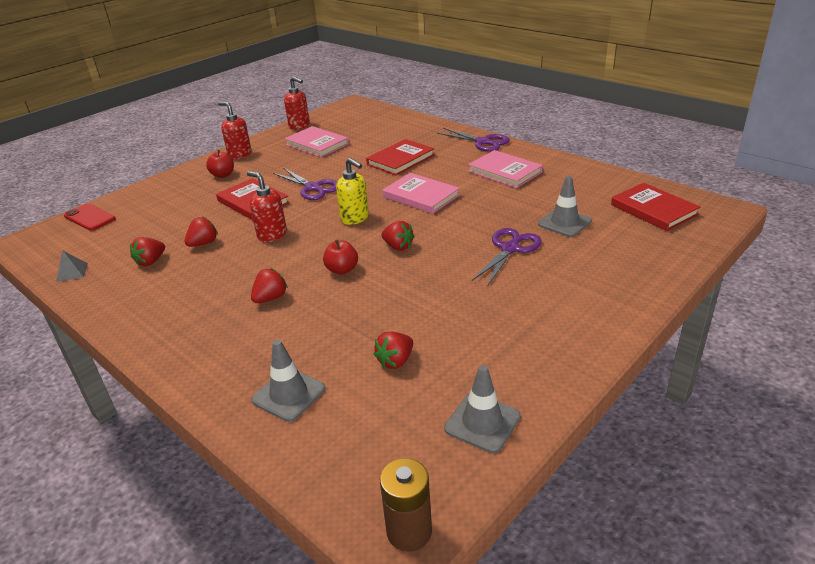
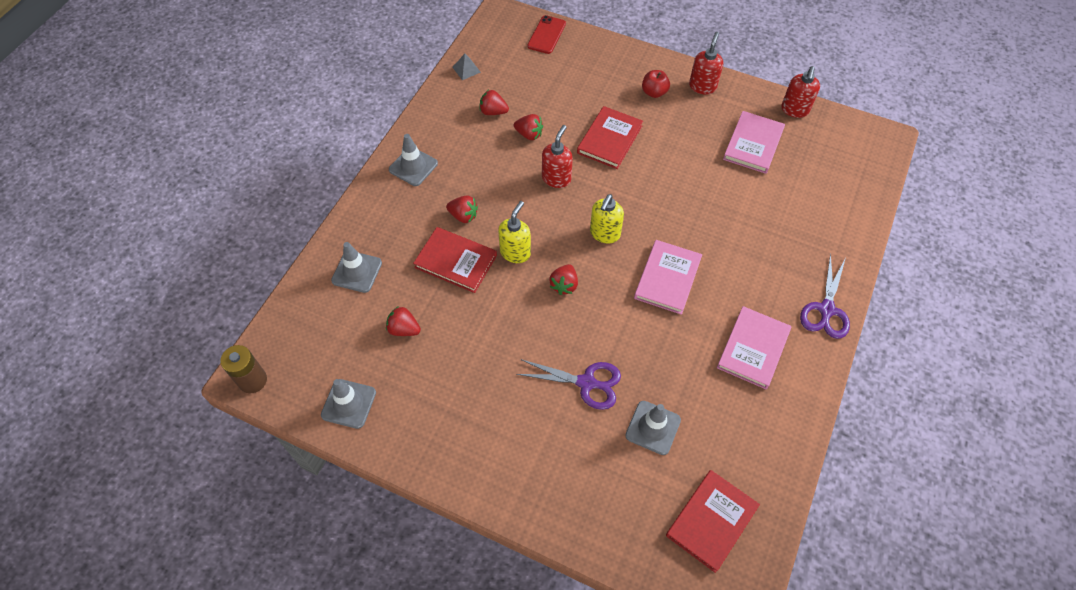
camera: 70 degrees right, 25 degrees up
(169, 328) = (413, 166): none -> grey traffic cone
(313, 188) = (653, 177): purple scissors -> none
(342, 270) = (515, 252): red apple -> yellow soap dispenser
(400, 160) = (745, 236): red book -> red book (456, 261)

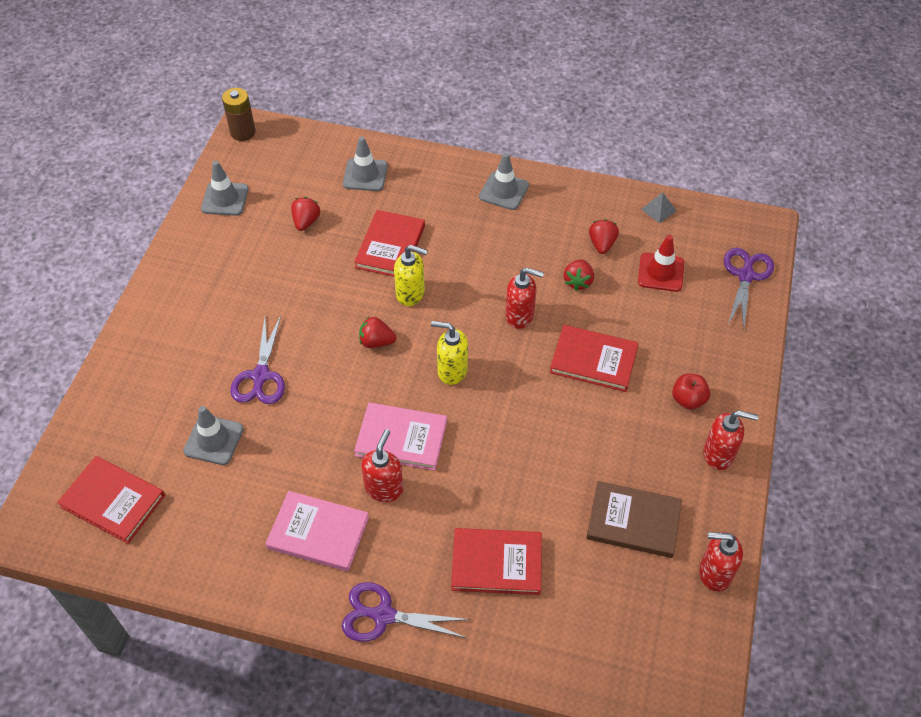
camera: 80 degrees right, 5 degrees down
(463, 216) = (449, 243): red strawberry -> none
(531, 82) = (660, 272): none -> red traffic cone
(547, 35) = (746, 276): red phone -> purple scissors
(714, 296) = (384, 488): none -> red soap dispenser
(753, 144) = (633, 521): pink book -> brown book
(784, 230) = (496, 563): none -> red book

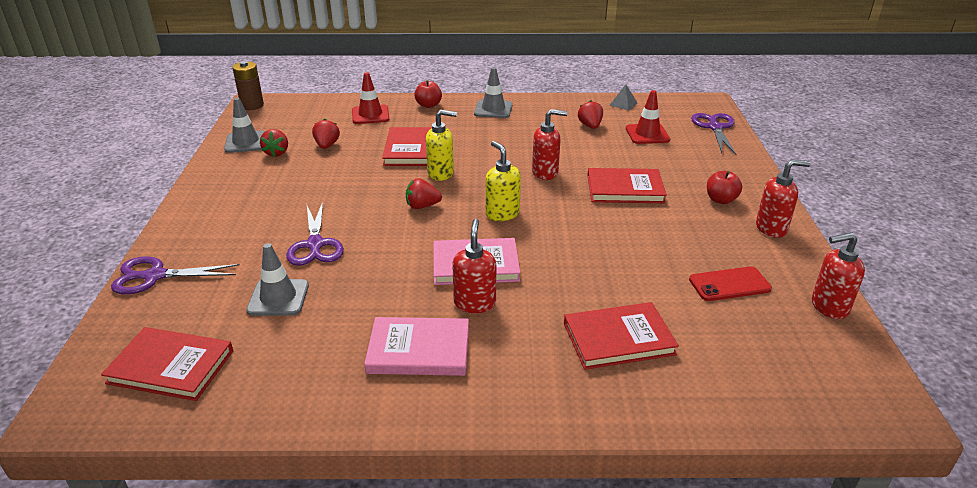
camera: 15 degrees left, 20 degrees down
(365, 175) = (370, 115): grey traffic cone -> red traffic cone
(383, 615) = (521, 406): purple scissors -> purple scissors (155, 276)
(434, 169) = (428, 105): none -> red apple
(452, 371) = (502, 214): yellow soap dispenser -> yellow soap dispenser turned 60 degrees clockwise
(578, 282) = (583, 148): red strawberry -> red strawberry (277, 153)
(633, 521) = (729, 284): brown book -> red phone

